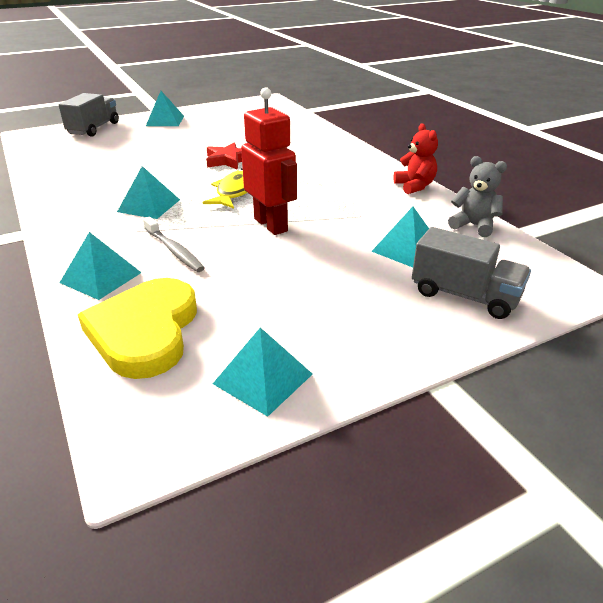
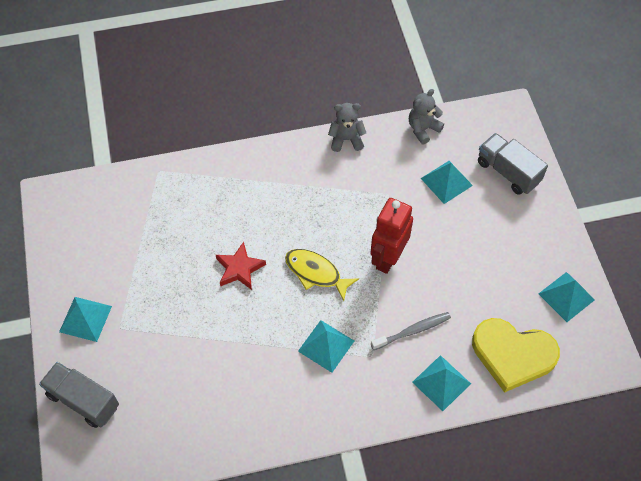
camera: 75 degrees left, 25 degrees up
(271, 225) = (388, 258): red robot -> red robot turned 45 degrees counterclockwise
(414, 186) = (346, 139): red teddy bear -> grey teddy bear
(464, 295) = (508, 172): grey truck -> grey truck turned 90 degrees counterclockwise

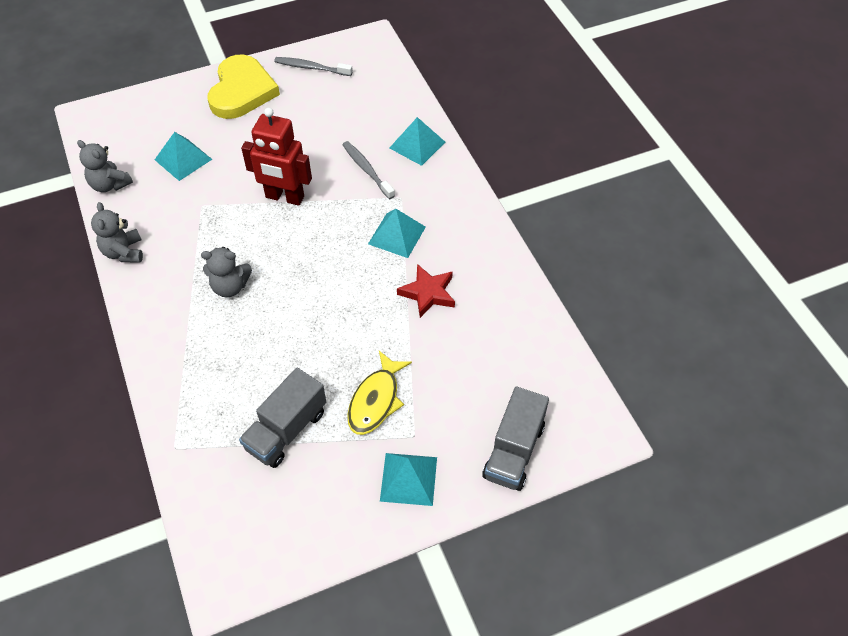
camera: 100 degrees left, 5 degrees down
(239, 268) = (314, 327): red star -> red star (428, 293)
(295, 211) = (230, 287): none -> grey teddy bear
(316, 273) = (311, 255): yellow fish -> yellow fish (376, 400)
(508, 172) = (169, 113): grey truck -> grey truck (286, 430)
(513, 355) = (378, 99): yellow heart -> yellow heart (242, 91)
(566, 296) = (311, 68): turquoise pyramid -> grey toothbrush

